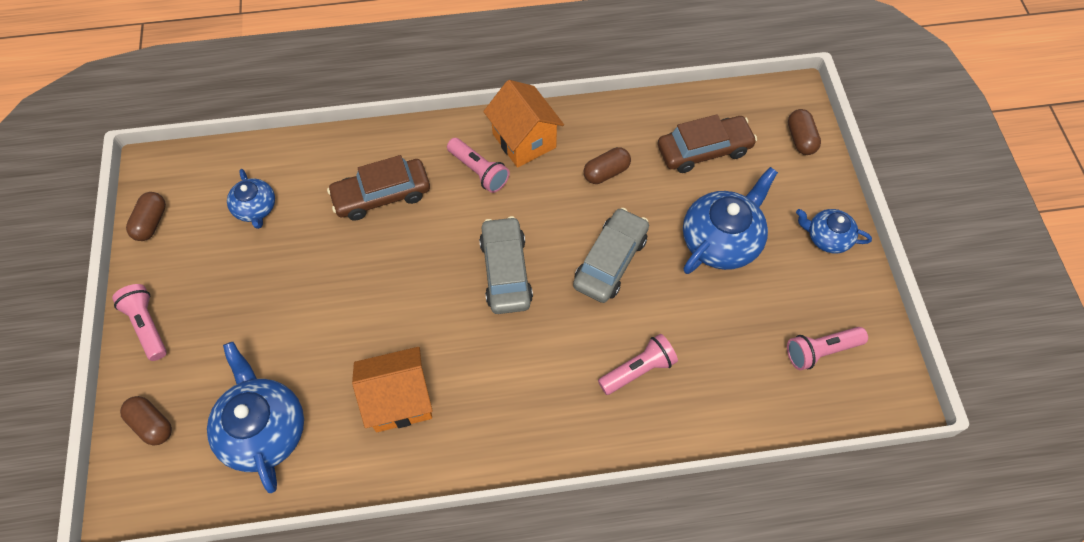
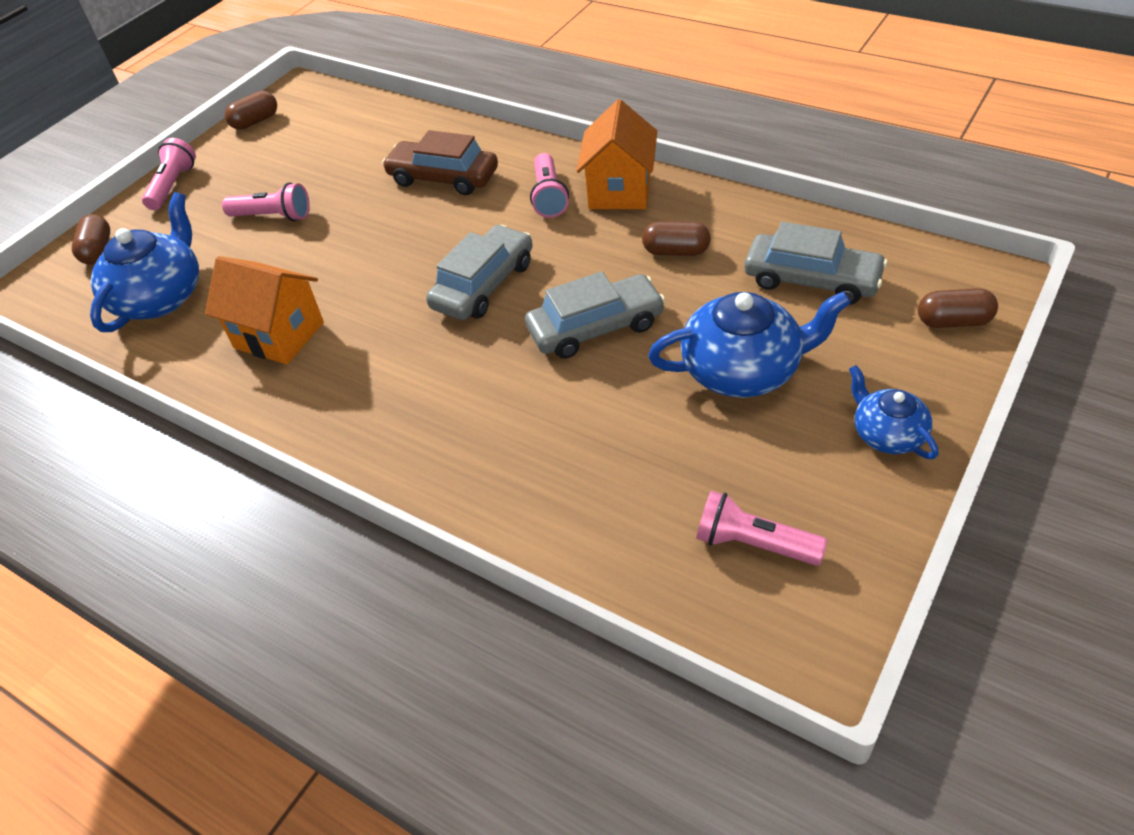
camera: 45 degrees right, 15 degrees down
(256, 208) = (336, 144): blue teapot -> none
(638, 370) = (517, 437): pink flashlight -> pink flashlight (273, 216)
(704, 150) = (811, 280): brown car -> grey car
(800, 139) = (953, 322): brown capsule -> brown capsule turned 60 degrees clockwise

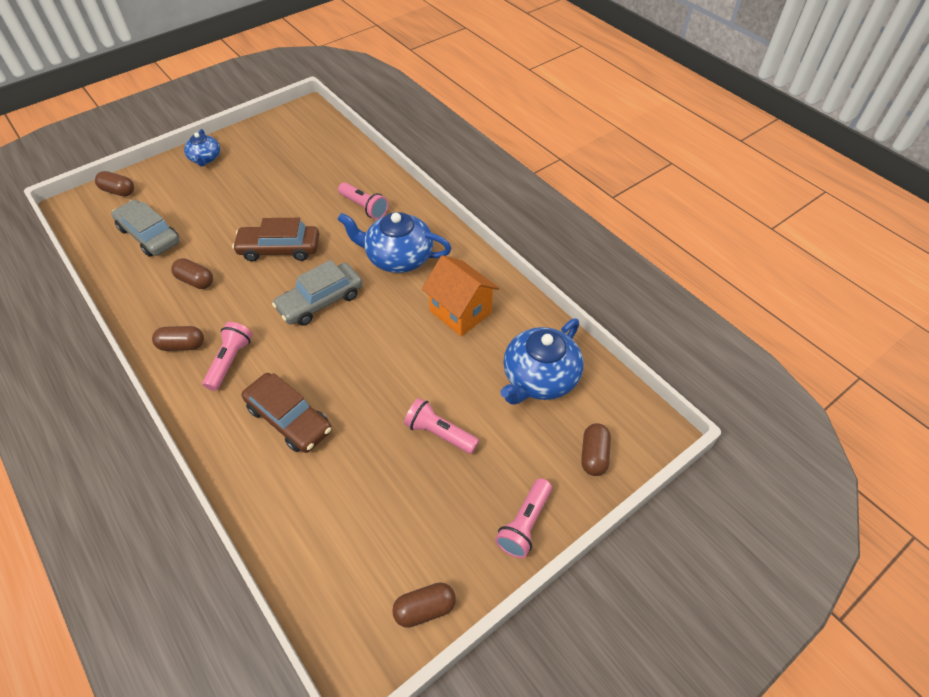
camera: 165 degrees left, 5 degrees up
(596, 328) = (279, 249): grey car -> brown car
(619, 191) = (182, 345): orange house -> brown capsule
(743, 370) = (232, 202): blue teapot -> blue teapot (398, 257)
(753, 544) = (294, 141): pink flashlight -> pink flashlight (364, 207)

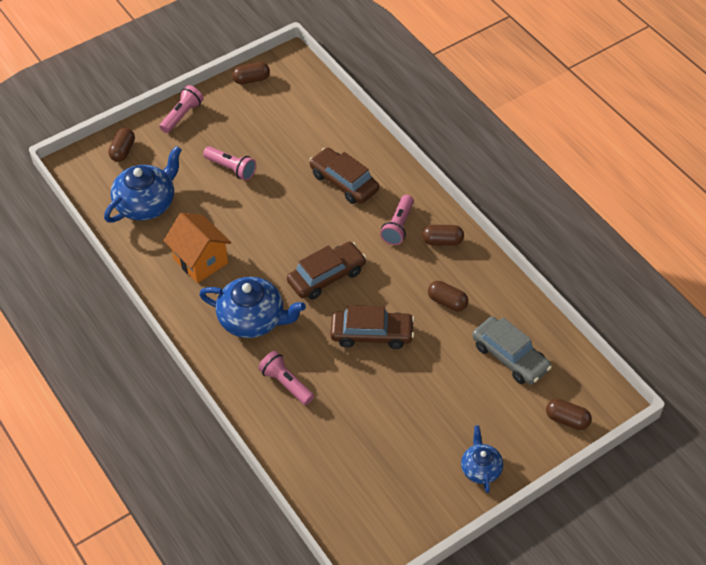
camera: 175 degrees left, 0 degrees up
(320, 301) = (327, 276): grey car -> brown car

